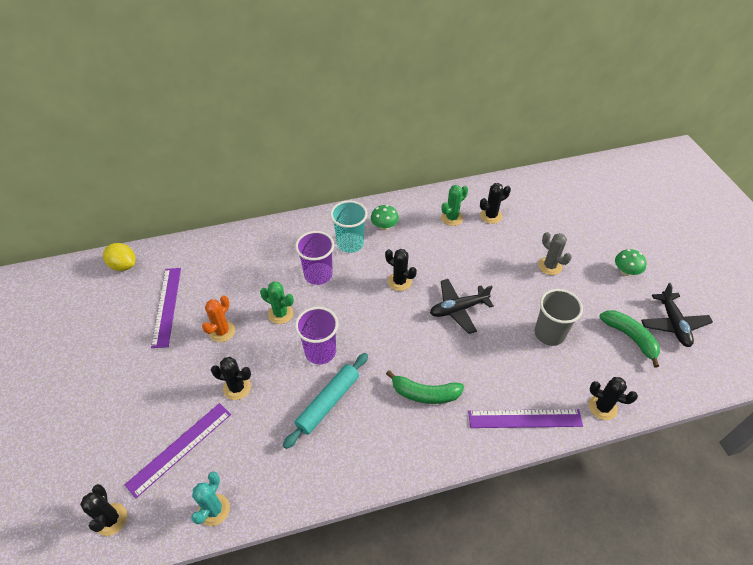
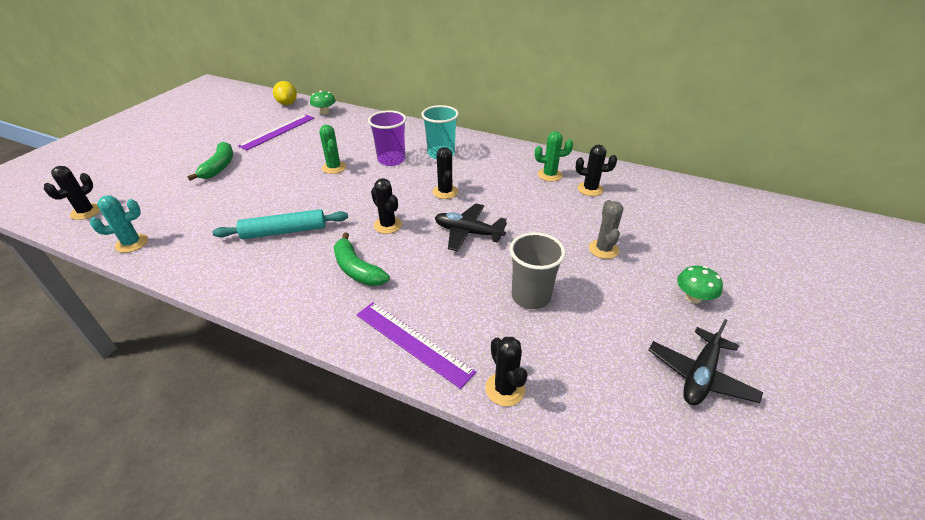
camera: 40 degrees right, 10 degrees down
(180, 448) = (170, 201): purple ruler -> none
(222, 331) = (286, 158): orange cactus -> none
(237, 388) = (247, 190): black cactus -> black cactus (387, 225)
(320, 352) = (325, 201): purple cup -> none
(384, 226) = (483, 156): green mushroom -> green mushroom (325, 112)
(630, 337) = (622, 353): green banana -> green banana (219, 167)

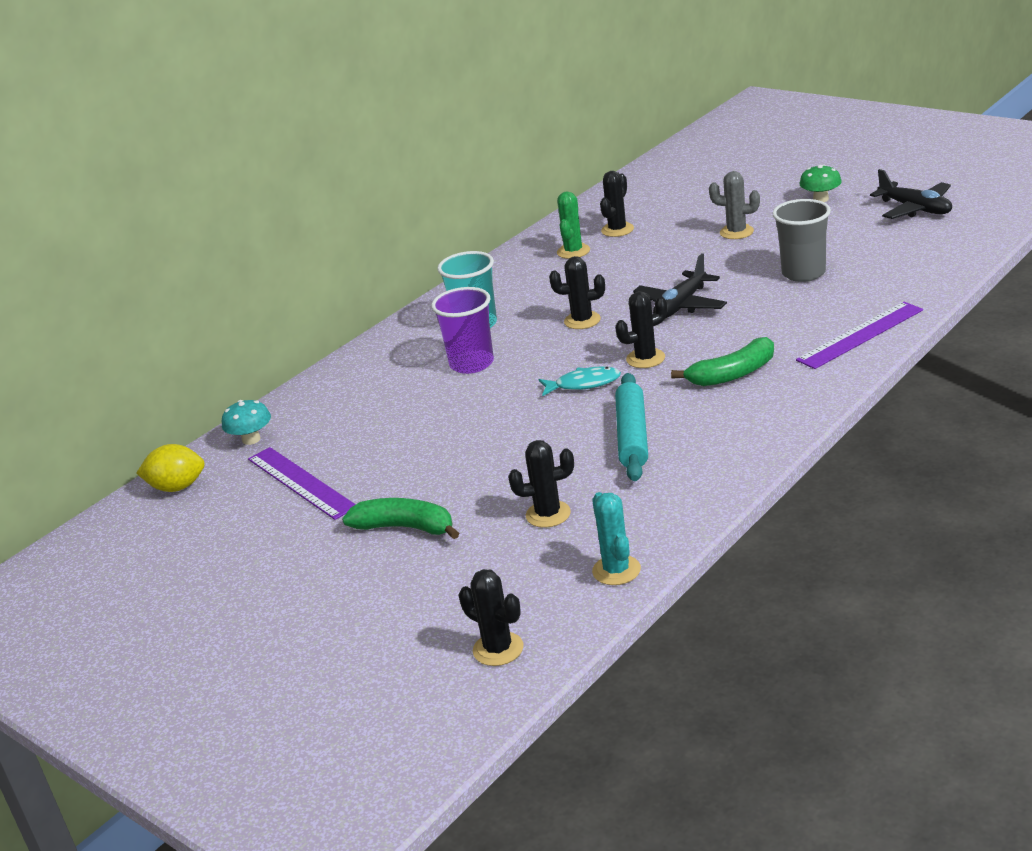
camera: 70 degrees left, 10 degrees down
(325, 112) = (251, 439): green mushroom -> turquoise mushroom
(334, 167) = (470, 411): green cactus -> none
(357, 203) = (584, 384): none -> turquoise fish
(505, 389) = (924, 290): black cactus -> black cactus (548, 514)

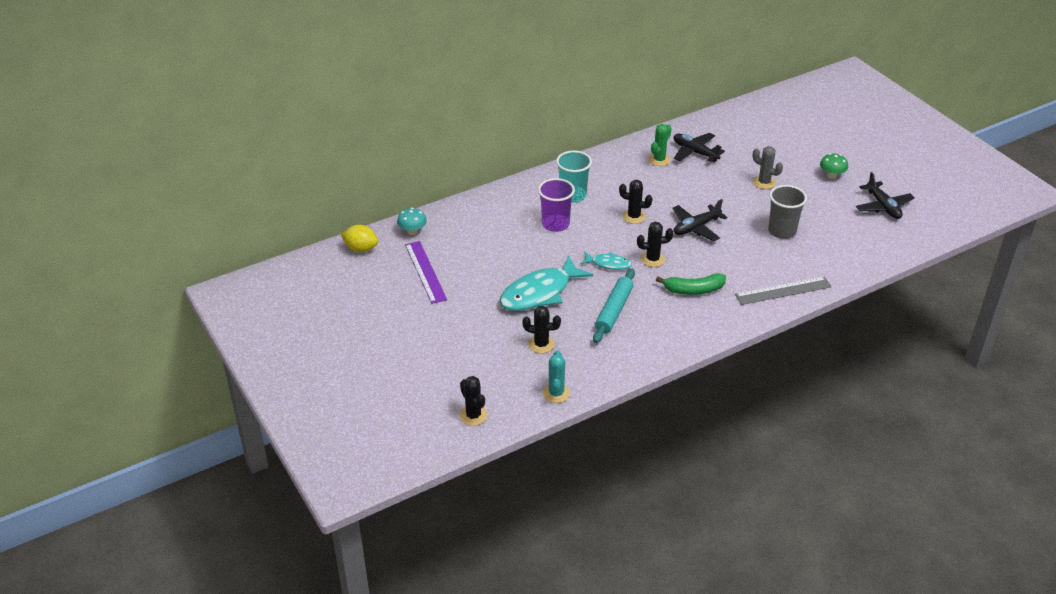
camera: 15 degrees right, 10 degrees up
(405, 527) = (464, 323): green banana -> none
(502, 451) = (540, 293): none -> turquoise fish
(617, 230) = (695, 152): black cactus -> black plane
(860, 335) = (783, 291): purple ruler -> grey ruler

